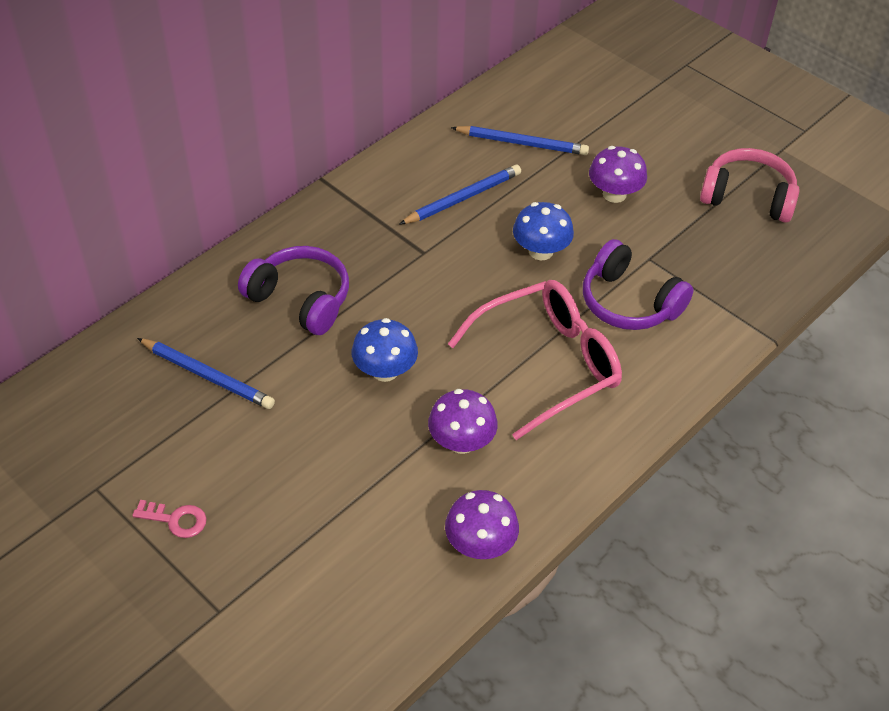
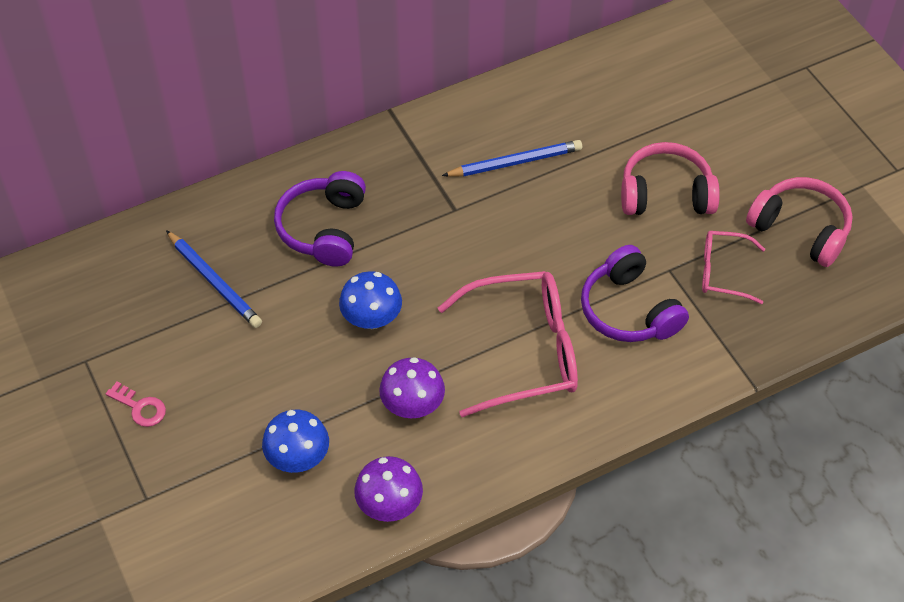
camera: 20 degrees right, 5 degrees up
(300, 299) = (323, 228): purple headphones -> purple headphones turned 135 degrees counterclockwise
(522, 143) = (598, 117): blue pencil -> none
(541, 251) = (566, 236): blue mushroom -> blue mushroom (298, 457)
(614, 194) = (666, 193): purple mushroom -> pink headphones
(697, 249) = (722, 272): none -> pink glasses

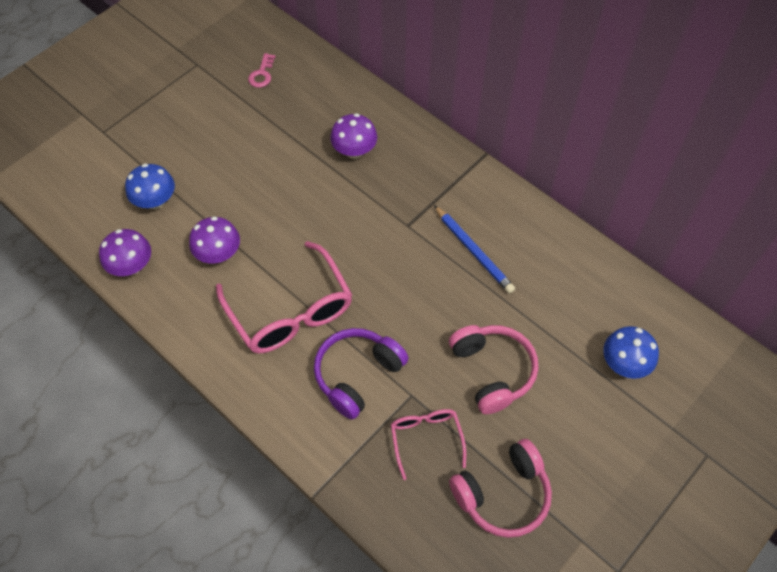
camera: 70 degrees right, 5 degrees up
(140, 407) = (170, 104): pink key -> pink key (262, 74)
(214, 282) = (283, 106): blue pencil -> none
(323, 228) = (354, 151): purple headphones -> purple mushroom
(371, 318) = (285, 205): blue mushroom -> blue mushroom (624, 363)
(800, 229) = (503, 494): pink headphones -> pink headphones turned 45 degrees clockwise

